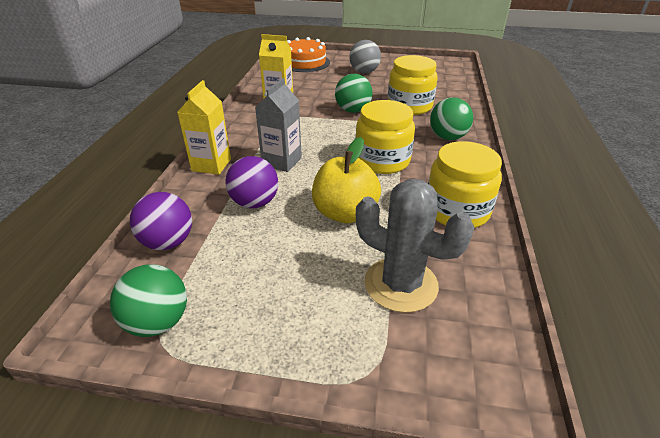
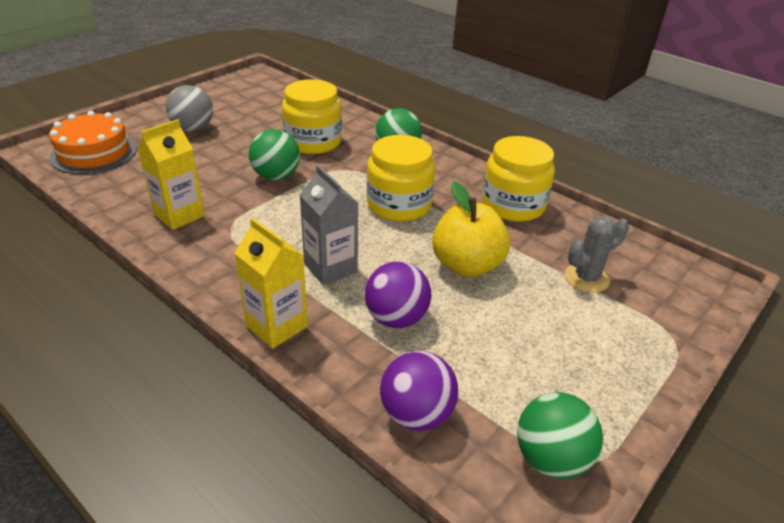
camera: 60 degrees left, 0 degrees up
(401, 284) = (586, 278): grey cactus -> grey cactus, size x0.63

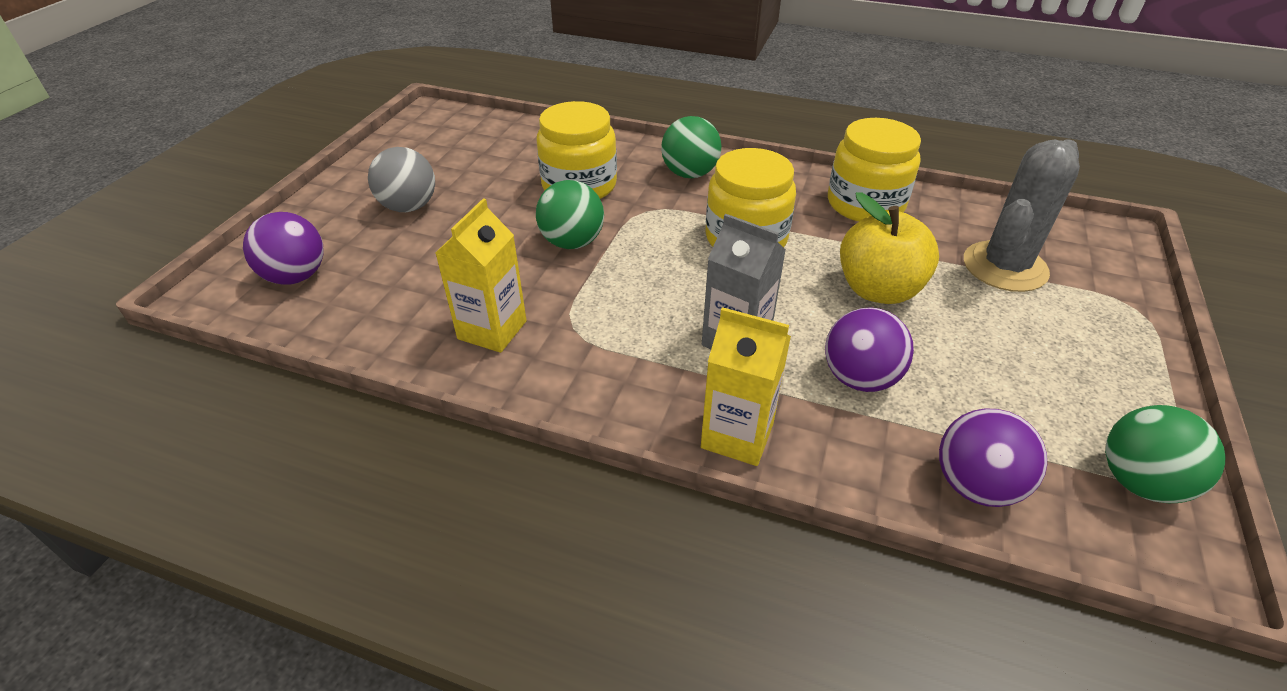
camera: 20 degrees left, 5 degrees up
(94, 153) = (296, 276): orange cake -> purple ball
(586, 278) = (1004, 267): grey cactus -> grey cactus, size x1.58

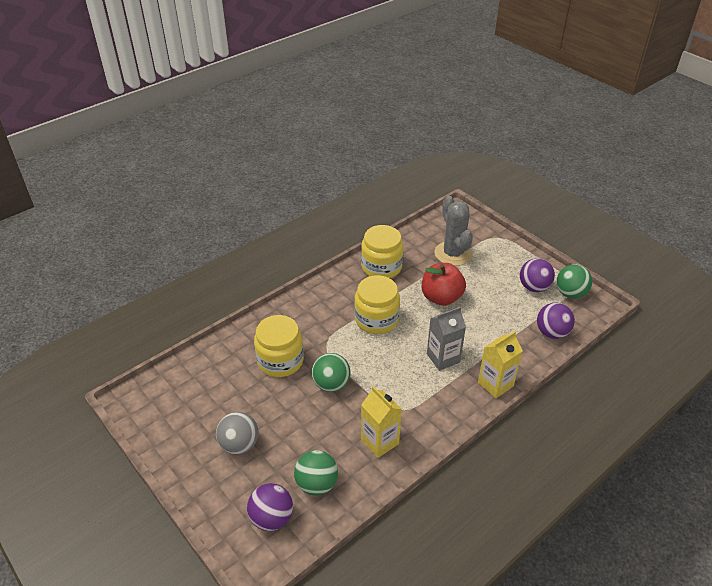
camera: 60 degrees left, 0 degrees up
(689, 174) = (306, 313): green ball -> green ball (316, 484)
(859, 378) = (487, 333): purple ball -> purple ball (534, 287)
(878, 290) = (441, 297): yellow apple -> red apple

